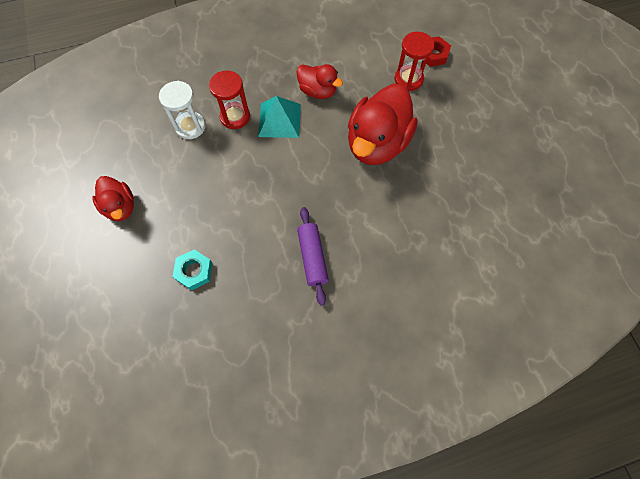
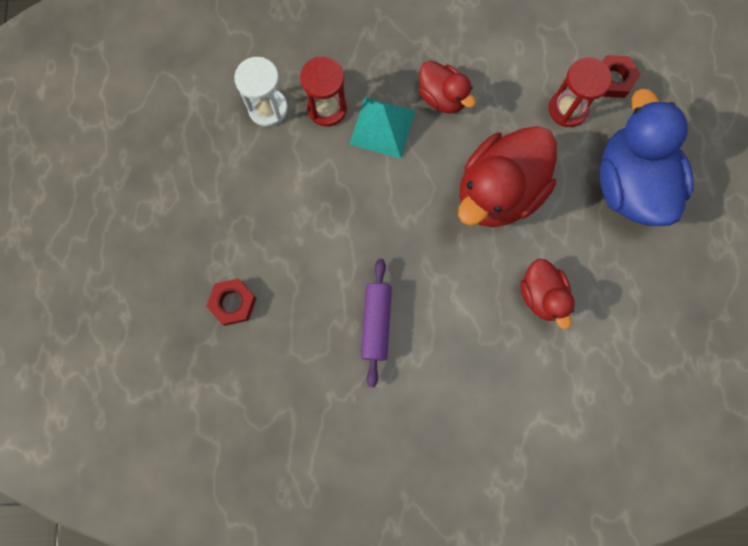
camera: 15 degrees right, 10 degrees up
(121, 207) = (163, 197): red duck -> red duck (541, 295)
(194, 271) = (233, 303): turquoise nut -> red nut
(467, 117) = (628, 184): none -> blue duck

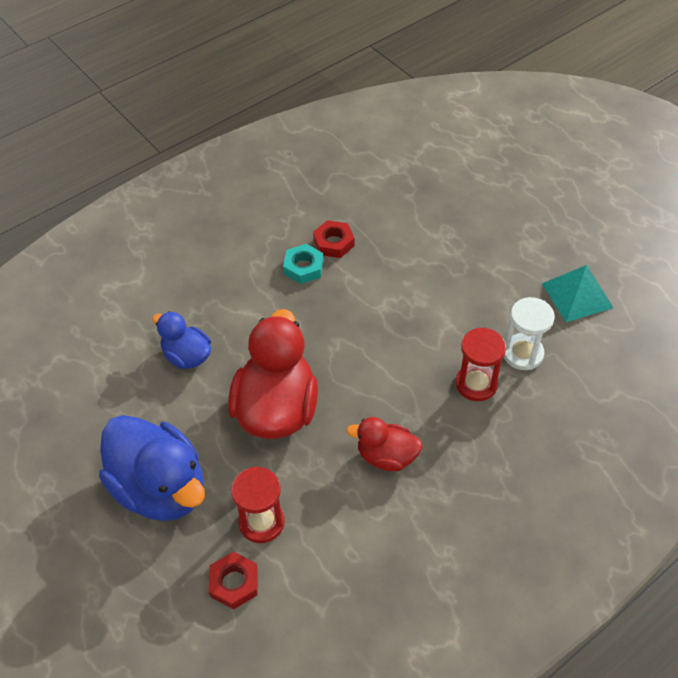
camera: 145 degrees right, 25 degrees down
(233, 303) = (416, 222): red nut -> red nut (333, 243)
(376, 323) = (303, 267): purple rolling pin -> turquoise nut
(382, 127) = (417, 399): turquoise pyramid -> turquoise pyramid (577, 295)
(541, 295) = (187, 356): red duck -> blue duck

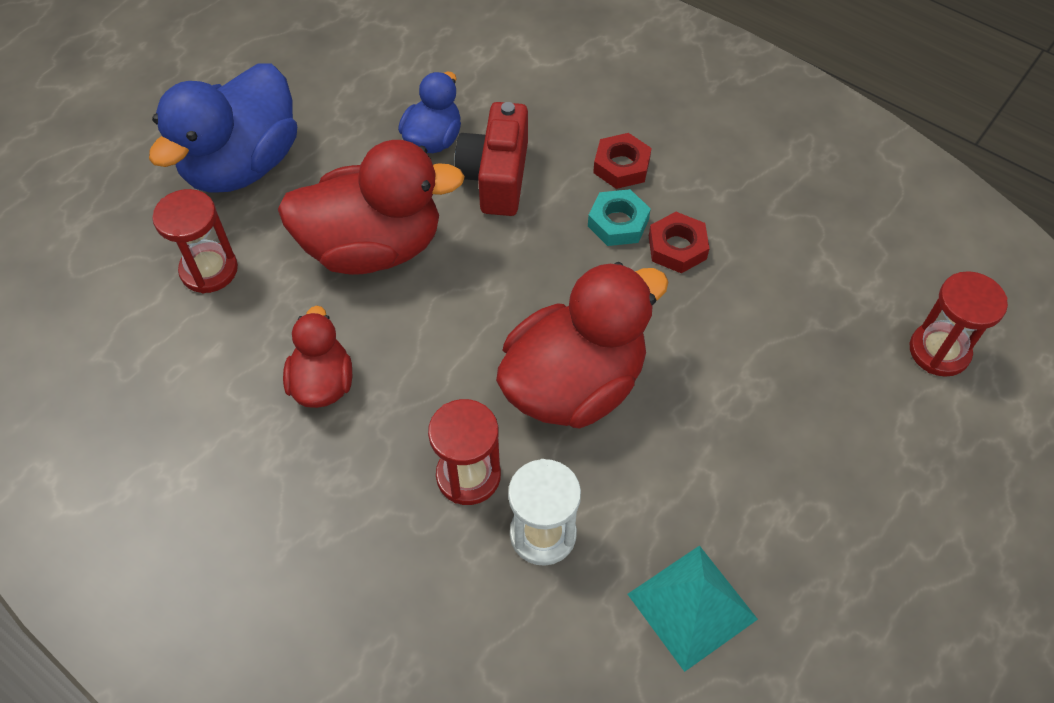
camera: 75 degrees right, 5 degrees up
(234, 583) = (128, 263): red nut -> red nut (621, 166)
(238, 325) = (496, 177): none -> red camera
(422, 317) = (574, 384): none -> red duck
(442, 151) = (939, 351): none -> red hourglass

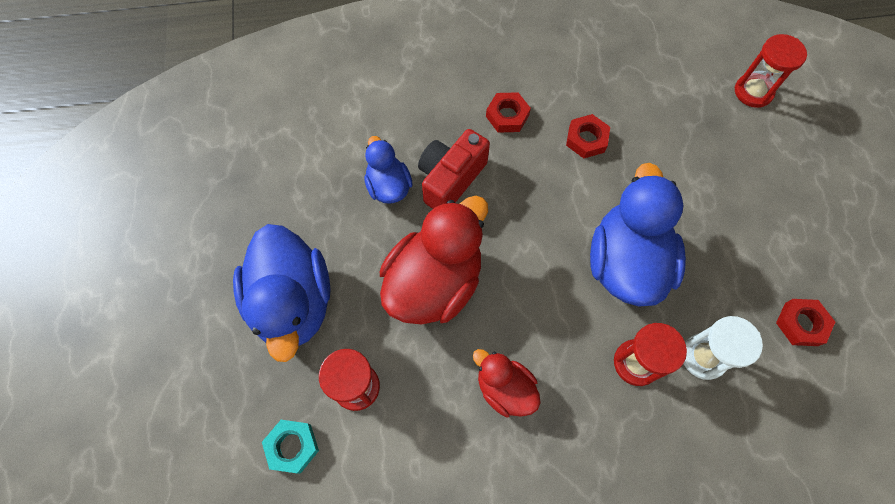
camera: 45 degrees left, 10 degrees up
(496, 177) = (450, 179): red camera -> red camera turned 75 degrees clockwise
(574, 384) = (626, 262): red duck -> blue duck
(618, 223) = (543, 151): turquoise nut -> turquoise nut (292, 446)
(691, 606) = (801, 324): turquoise pyramid -> red nut

